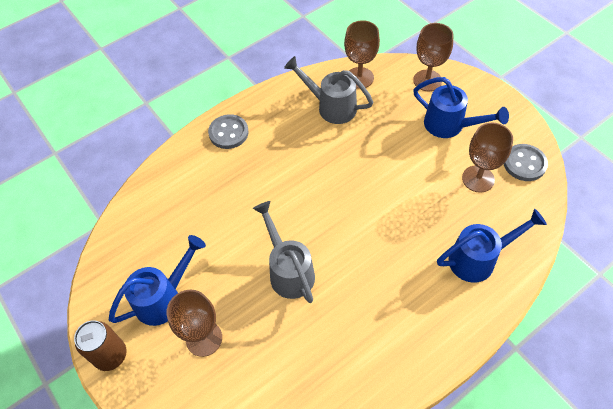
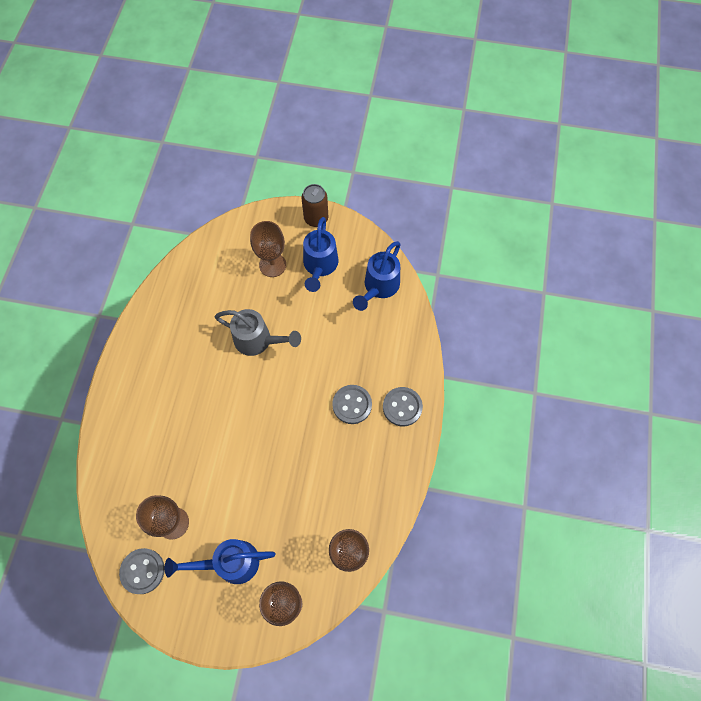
camera: 135 degrees right, 10 degrees up
(263, 161) = (352, 405): none -> grey button
(331, 106) = (345, 500): grey watering can -> none
(478, 259) = (133, 450): blue watering can -> blue watering can (379, 287)

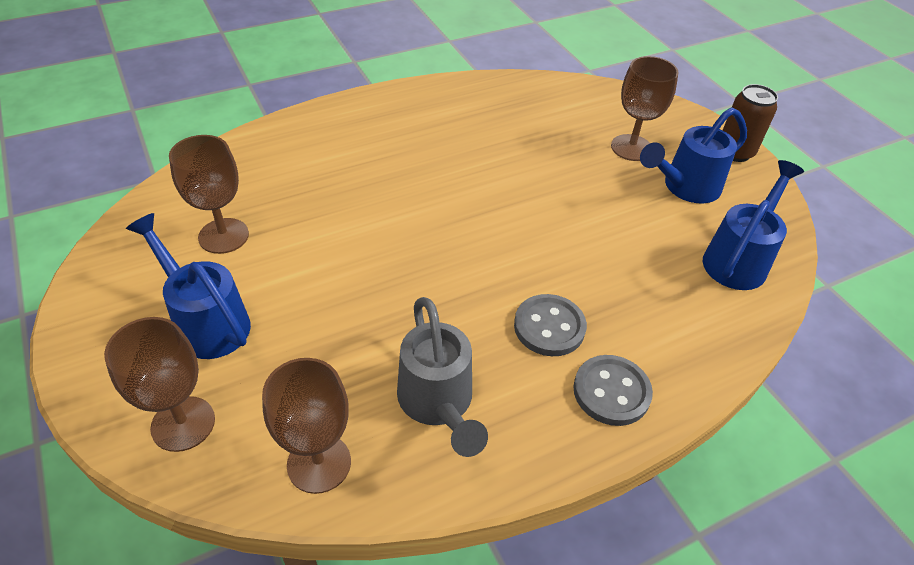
camera: 50 degrees right, 20 degrees down
(142, 571) = (139, 242): grey button -> none
(258, 341) = (527, 185): grey watering can -> grey watering can (438, 404)
(379, 287) = (739, 259): blue watering can -> blue watering can turned 135 degrees clockwise

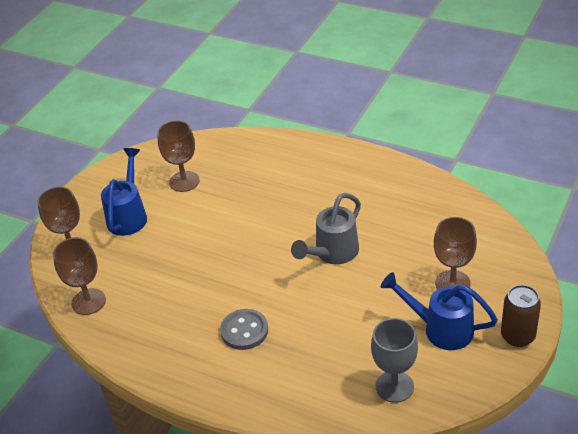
camera: 60 degrees right, 5 degrees down
(438, 404) = (154, 319): grey watering can -> grey watering can (332, 253)
(611, 392) = (222, 378): grey button -> none
(739, 259) = (394, 386): blue watering can -> grey goblet

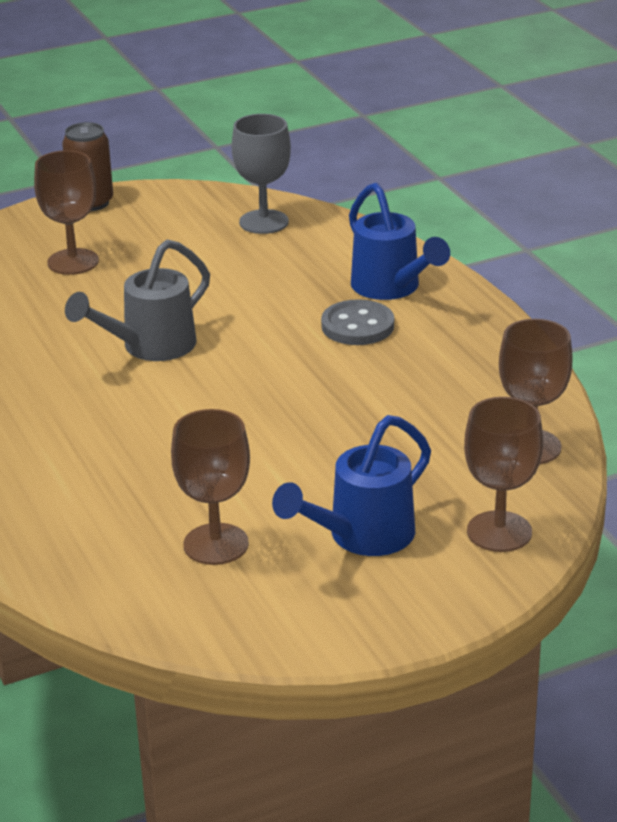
camera: 145 degrees left, 10 degrees down
(332, 253) = (150, 347): grey watering can -> grey watering can turned 150 degrees clockwise
(441, 329) = (150, 237): blue watering can -> blue watering can (391, 288)

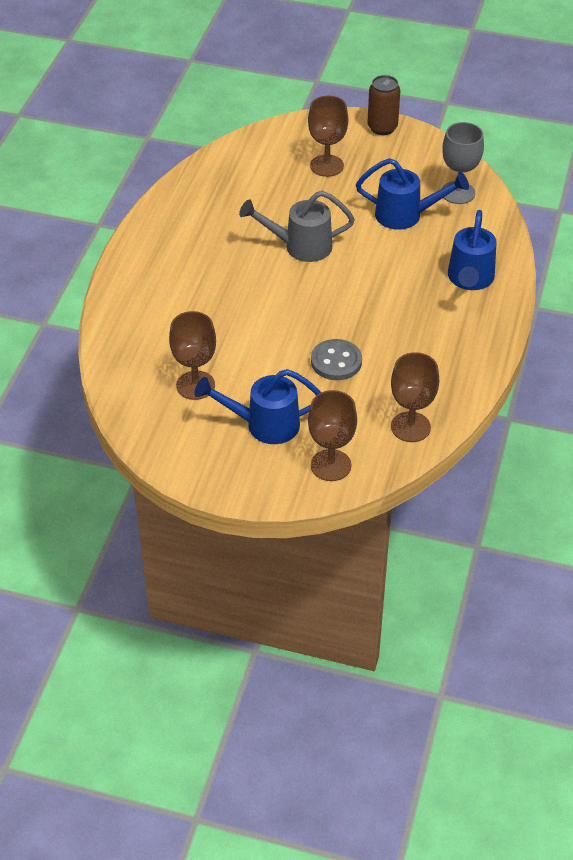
camera: 40 degrees right, 15 degrees up
(235, 265) = (406, 215): none -> blue watering can
(357, 326) = (420, 295): grey button -> grey button (336, 361)

